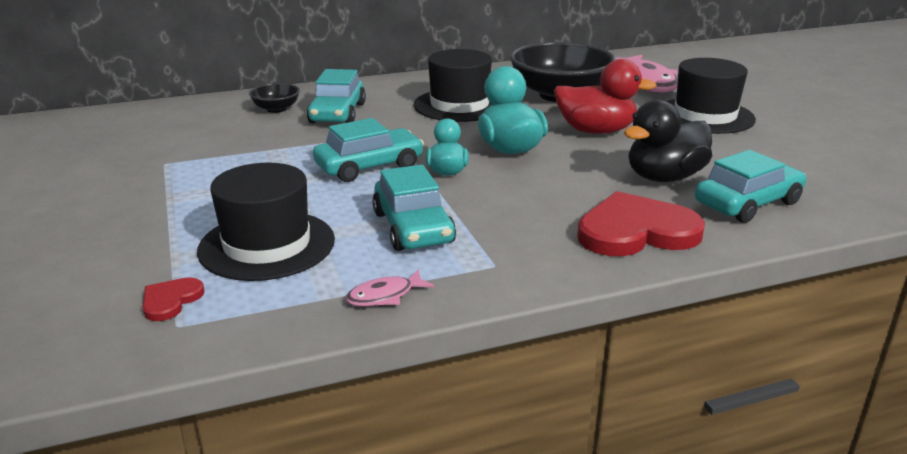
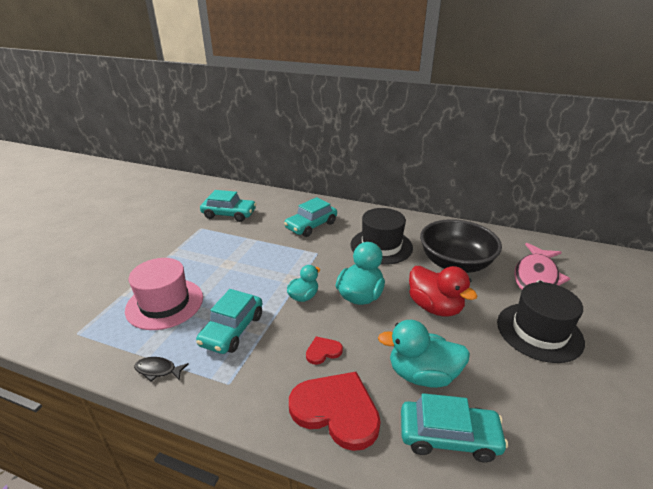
camera: 40 degrees right, 5 degrees up
(171, 300) = (93, 316): red heart -> red heart (323, 351)
(267, 245) = (165, 303): black hat -> pink hat
(276, 109) = (288, 210): black bowl -> none
(369, 166) = (273, 273): turquoise car -> turquoise car (229, 214)
(385, 296) = (158, 370): pink fish -> black fish
(664, 177) = (422, 374): black duck -> turquoise duck

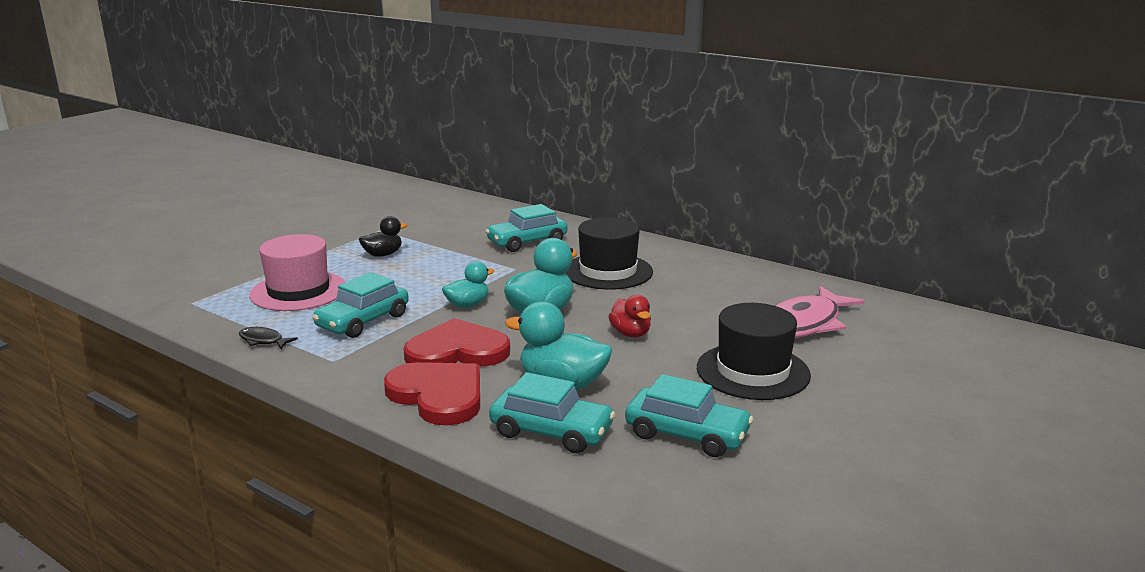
camera: 15 degrees right, 10 degrees down
(214, 253) = (383, 254): none -> black duck
(229, 214) = (425, 220): turquoise car -> turquoise car (687, 434)
(323, 351) = (457, 351): red heart -> red heart, size x2.15
(435, 307) = (630, 333): red duck -> red duck, size x0.61
(455, 263) = (698, 299): black bowl -> none

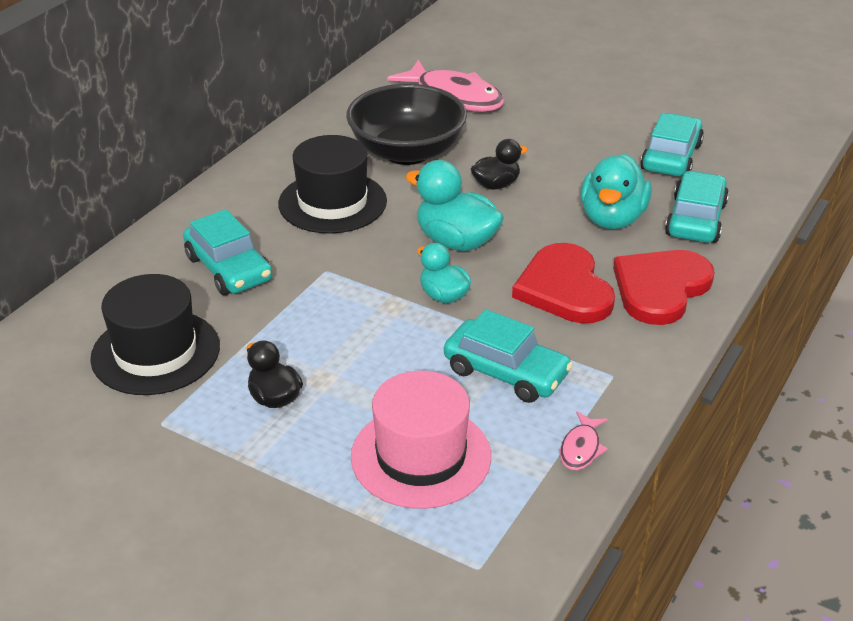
camera: 95 degrees left, 15 degrees up
(263, 341) = (581, 448): black fish -> pink fish
(630, 333) = (496, 185): red duck -> black duck
(689, 299) = (407, 152): none -> black bowl
(753, 371) = (555, 125): black hat -> black hat (155, 352)

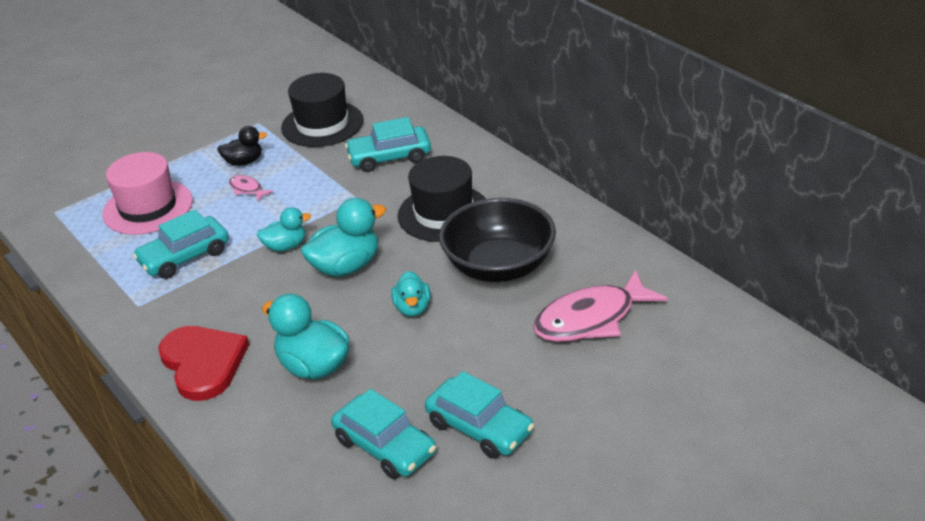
camera: 115 degrees right, 0 degrees up
(496, 185) = (412, 308): black duck -> turquoise duck
(564, 288) = (245, 309): red heart -> none
(581, 448) = (93, 271): pink fish -> pink fish (247, 189)
(695, 219) = (273, 423): turquoise car -> turquoise car (479, 428)

